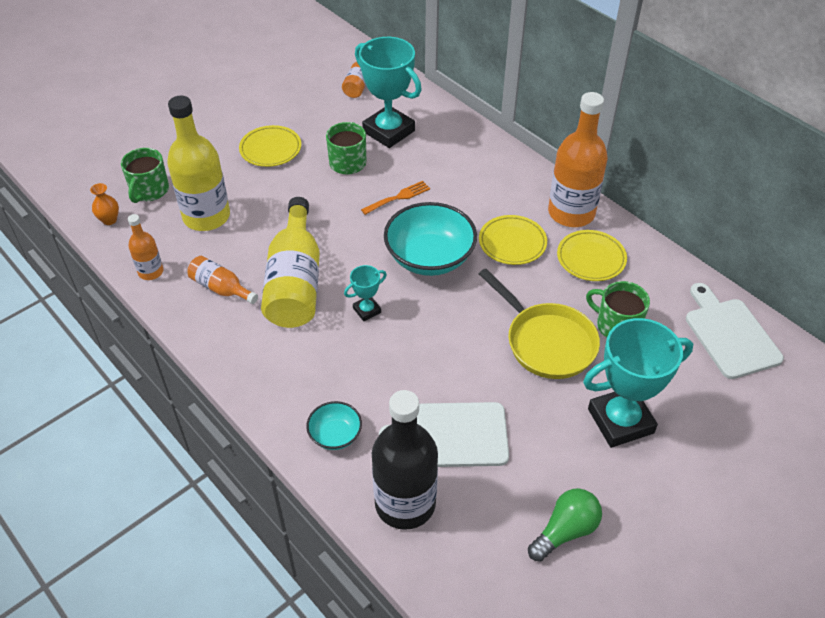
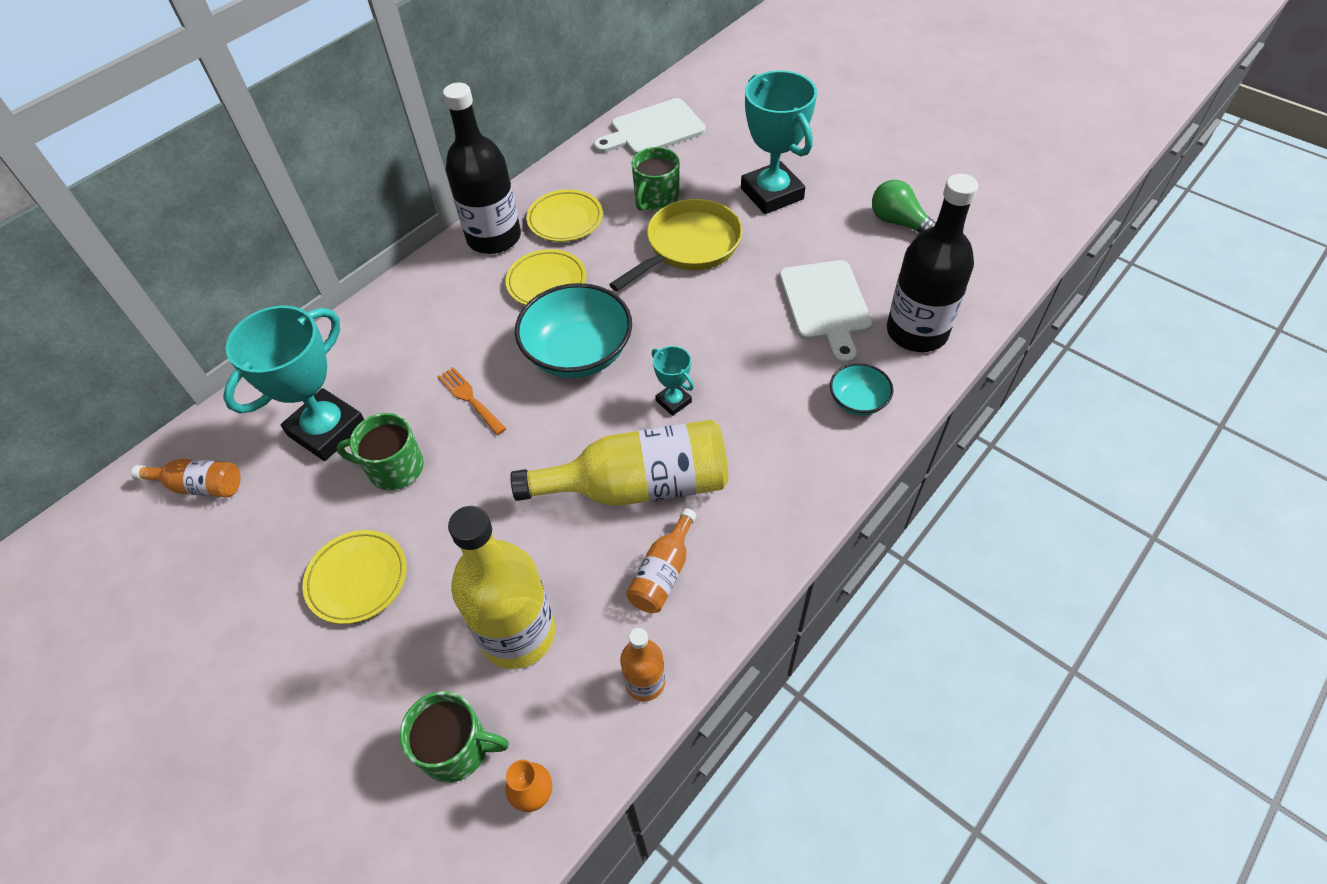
camera: 95 degrees left, 5 degrees up
(571, 213) = (494, 237): orange bottle -> black bottle

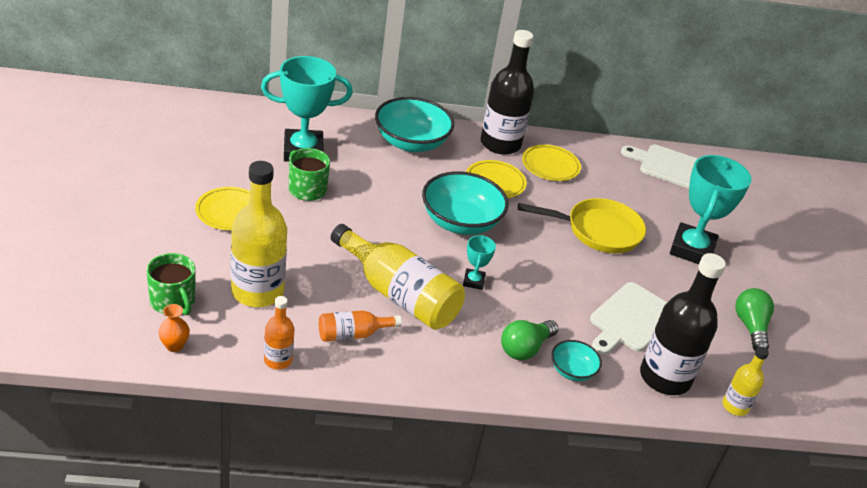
camera: 40 degrees right, 15 degrees down
(200, 486) = (225, 126): orange bottle -> none
(416, 314) = (411, 143): none -> turquoise bowl
(470, 398) = (380, 194): orange fork -> none
(656, 199) = (617, 197): green mug -> none
(800, 420) = (525, 348): none -> green light bulb
(986, 304) = (735, 406): none -> yellow bottle

